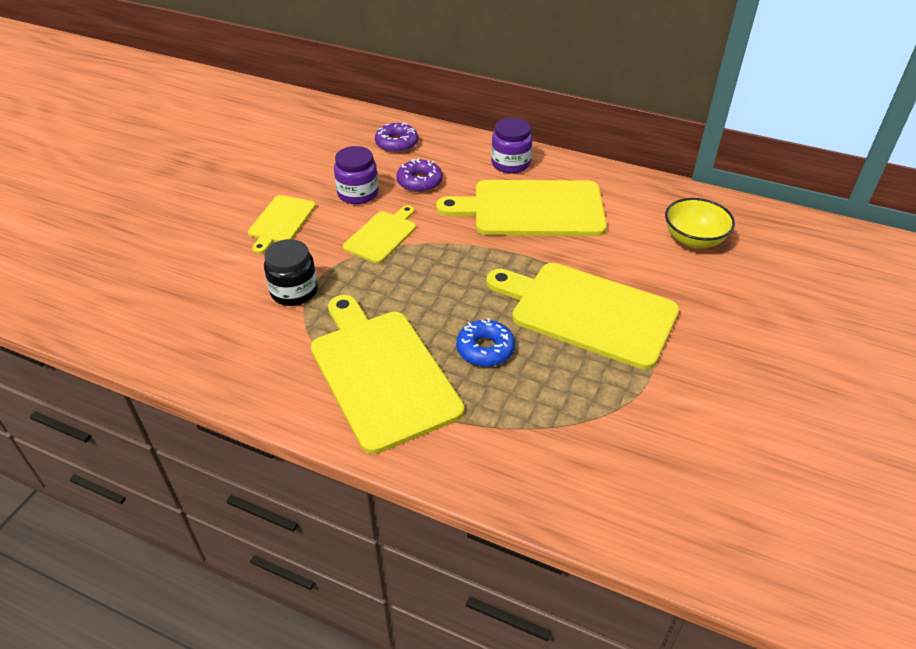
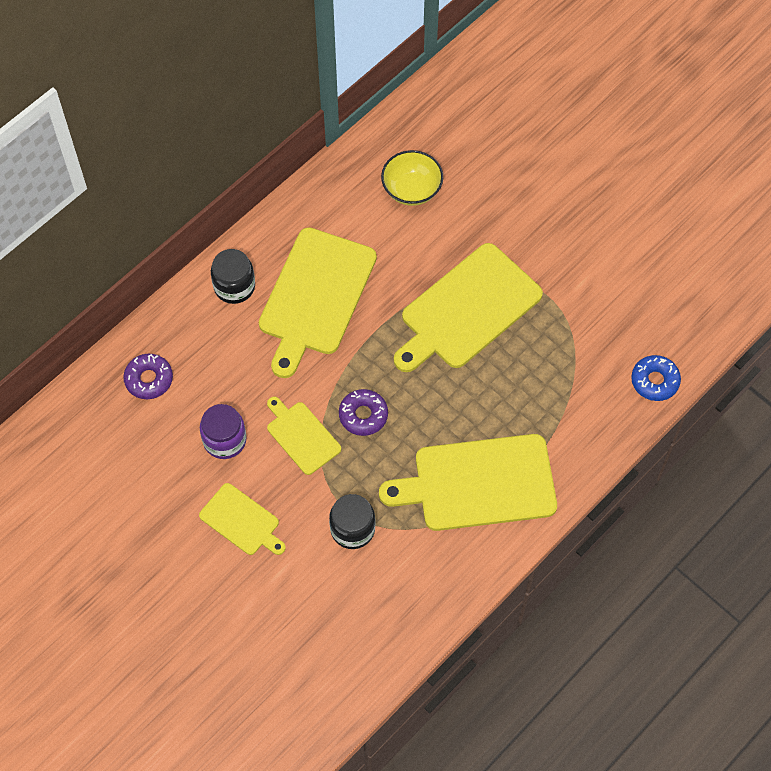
camera: 70 degrees left, 20 degrees up
(419, 182) = (229, 378): purple donut -> purple donut (363, 415)
(485, 349) = (480, 400): blue donut -> blue donut (655, 381)
(510, 163) = (234, 286): purple jar -> black jar

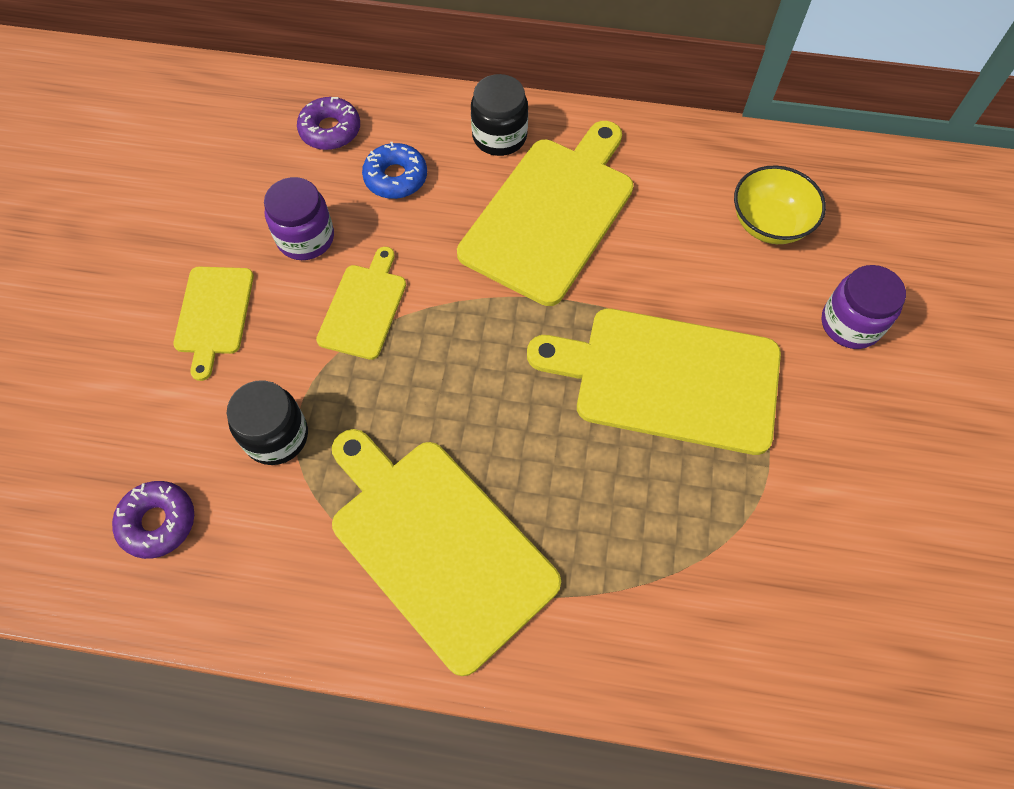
camera: 55 degrees right, 0 degrees up
(315, 296) = (551, 214): yellow cutting board -> yellow cutting board turned 135 degrees clockwise
(363, 415) = (437, 354): purple donut -> purple donut (158, 522)
(502, 199) = (850, 324): none -> purple jar
(655, 381) = (767, 688): blue donut -> blue donut (396, 177)

